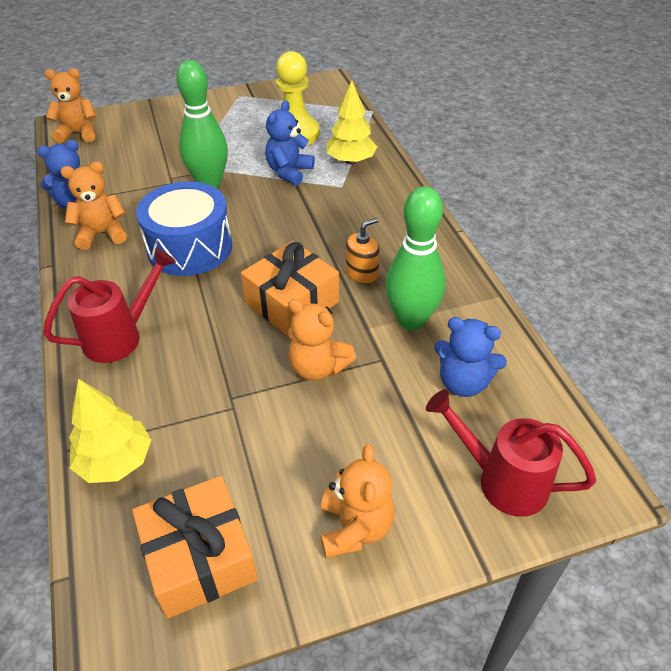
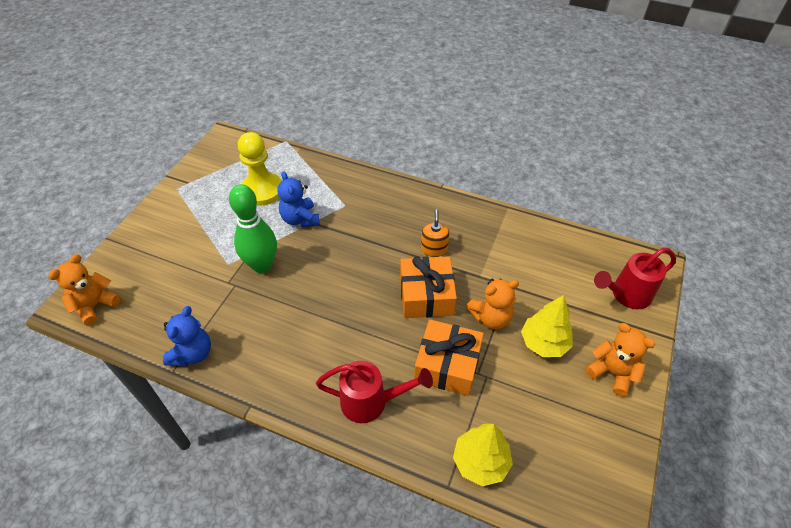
camera: 50 degrees left, 5 degrees up
(102, 234) = (248, 357): orange teddy bear -> none
(120, 336) = (371, 402): red watering can -> red watering can turned 90 degrees clockwise
(190, 247) = (320, 315): blue drum -> none
(199, 557) = (582, 455): orange gift -> orange gift (447, 365)
(351, 161) = (325, 184): yellow tree -> yellow tree (544, 343)
(411, 320) = (492, 254): green bowling pin -> none
(463, 382) = (555, 265): blue teddy bear -> none

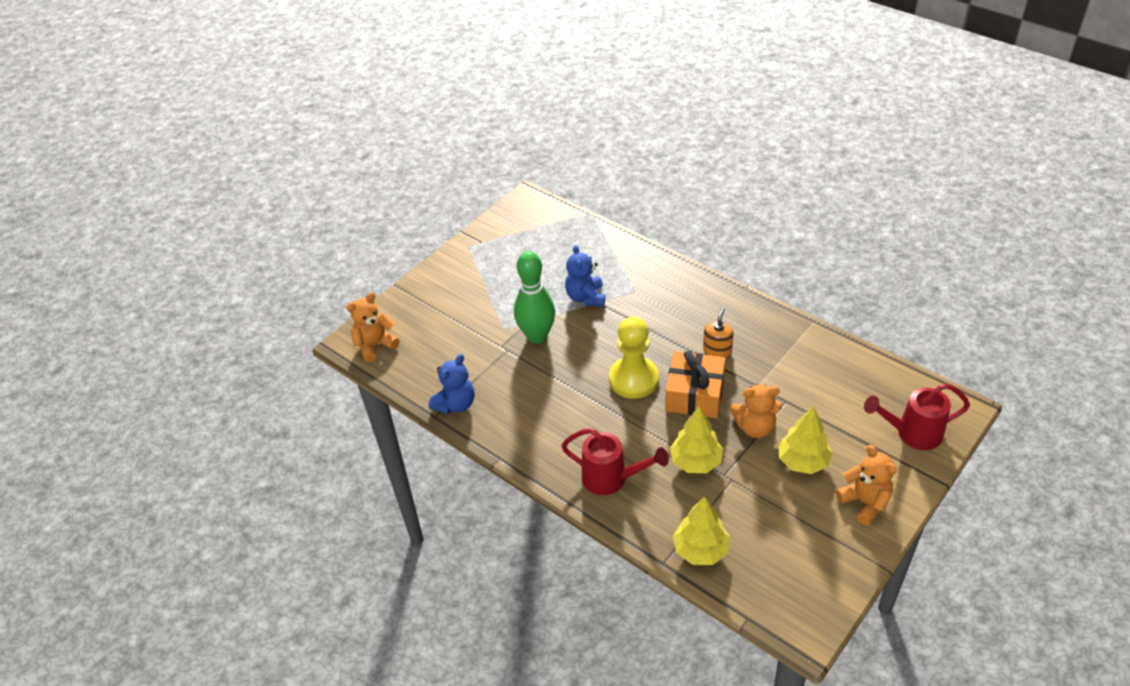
camera: 20 degrees right, 5 degrees down
(262, 190) = (554, 261): yellow pawn -> yellow pawn (633, 379)
(447, 365) = (695, 462): orange gift -> yellow tree

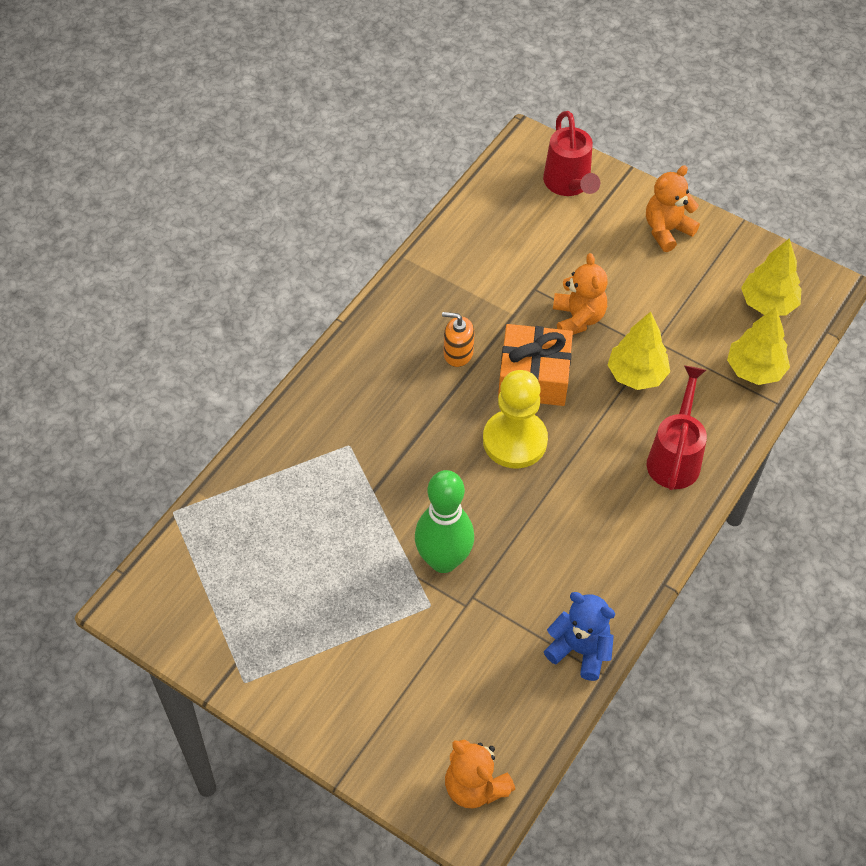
camera: 100 degrees left, 10 degrees up
(586, 297) = (363, 505): blue teddy bear -> none
(802, 461) = (621, 278): yellow tree -> yellow tree (768, 303)

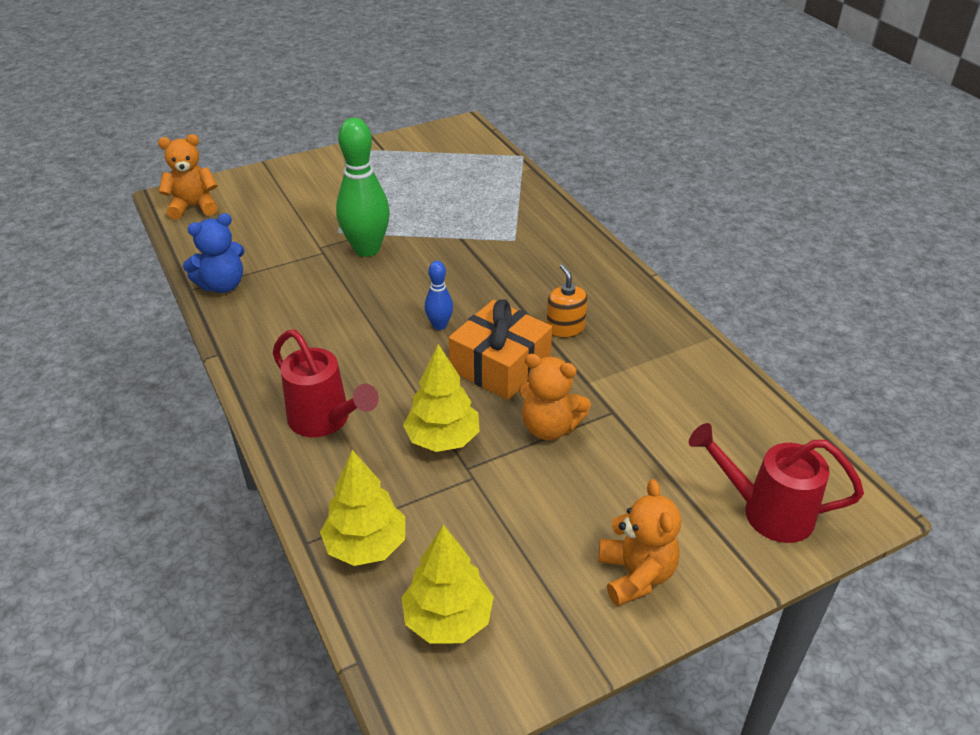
camera: 120 degrees right, 15 degrees down
(458, 353) = (565, 328): orange soap dispenser -> orange soap dispenser turned 60 degrees counterclockwise
(514, 441) = (439, 325): yellow pawn -> blue bowling pin

